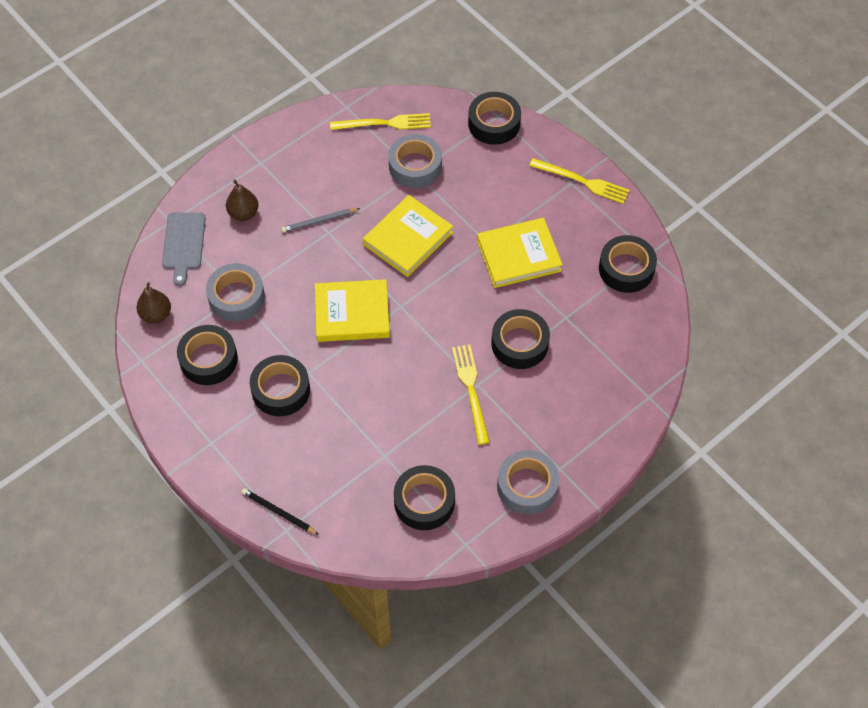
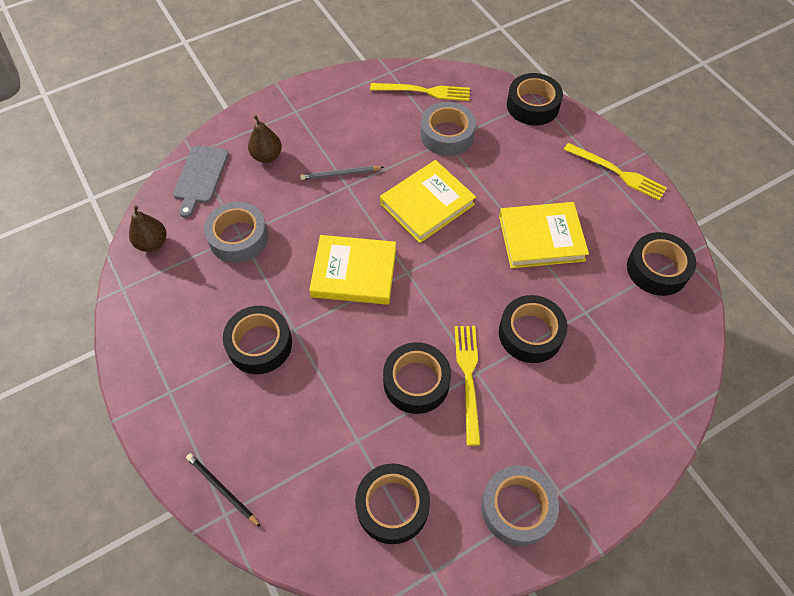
camera: 10 degrees right, 0 degrees up
(208, 359) = (192, 298): black tape -> black tape (416, 382)

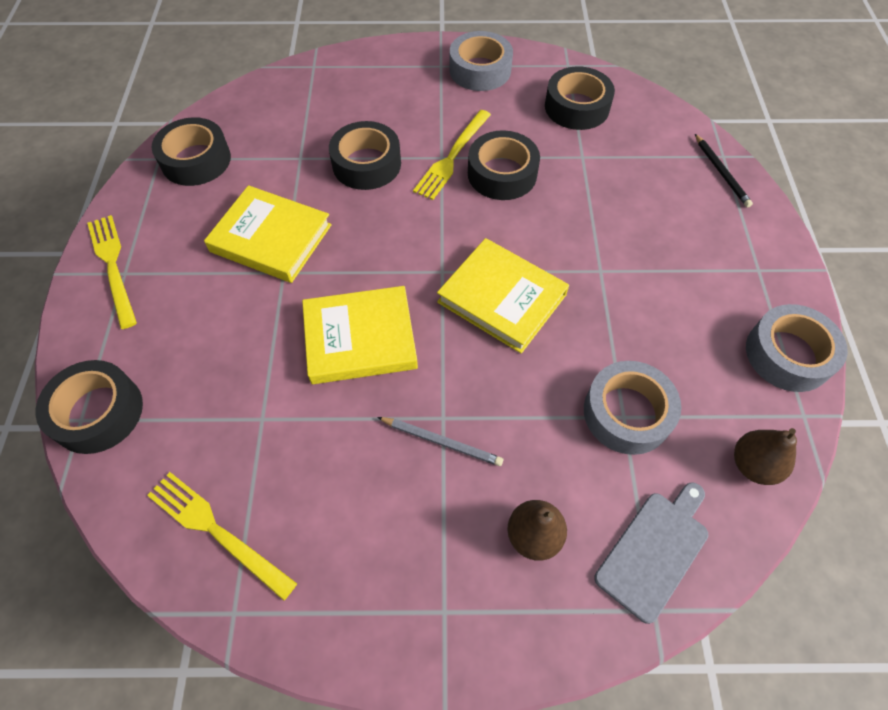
camera: 150 degrees left, 0 degrees up
(260, 344) = (645, 272): black tape -> none
(447, 135) = (252, 427): grey tape -> grey tape (788, 354)

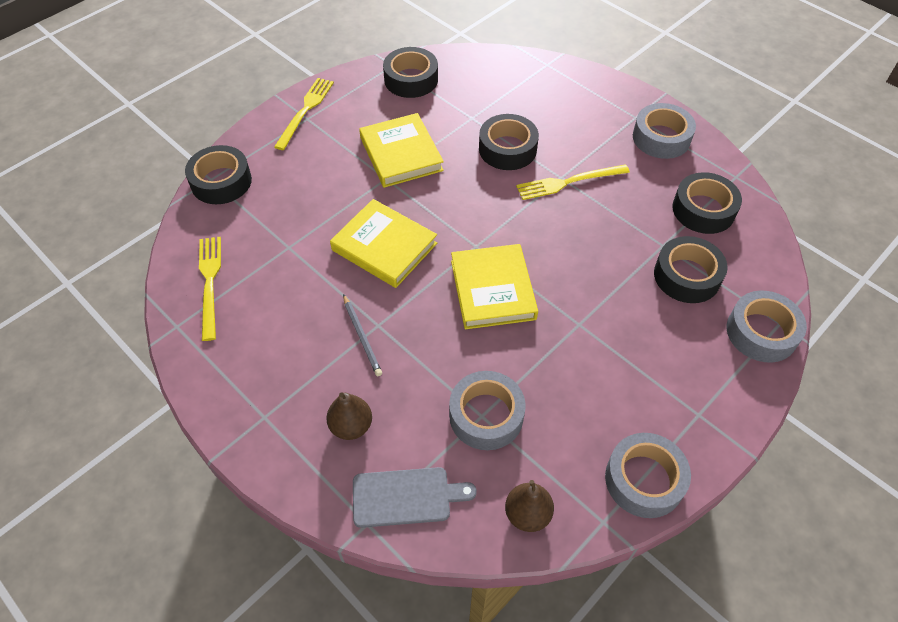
camera: 45 degrees right, 5 degrees down
(502, 174) = (589, 216): black tape -> black tape (687, 276)
(721, 172) = (761, 332): black pencil -> grey tape

